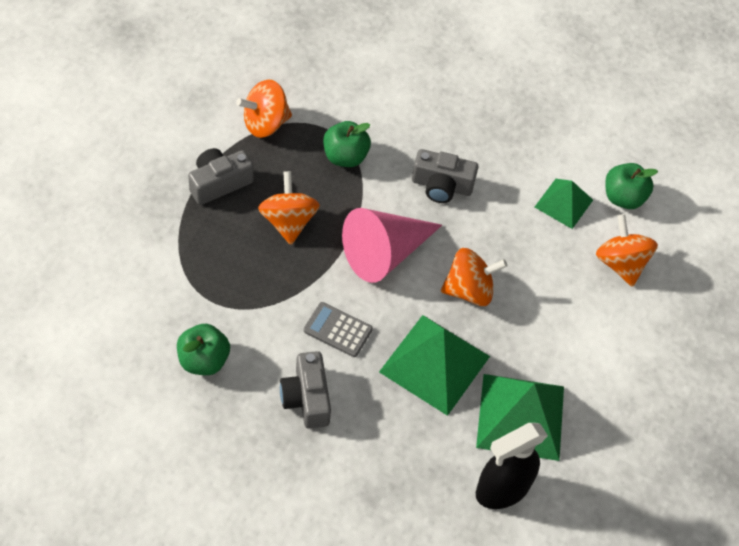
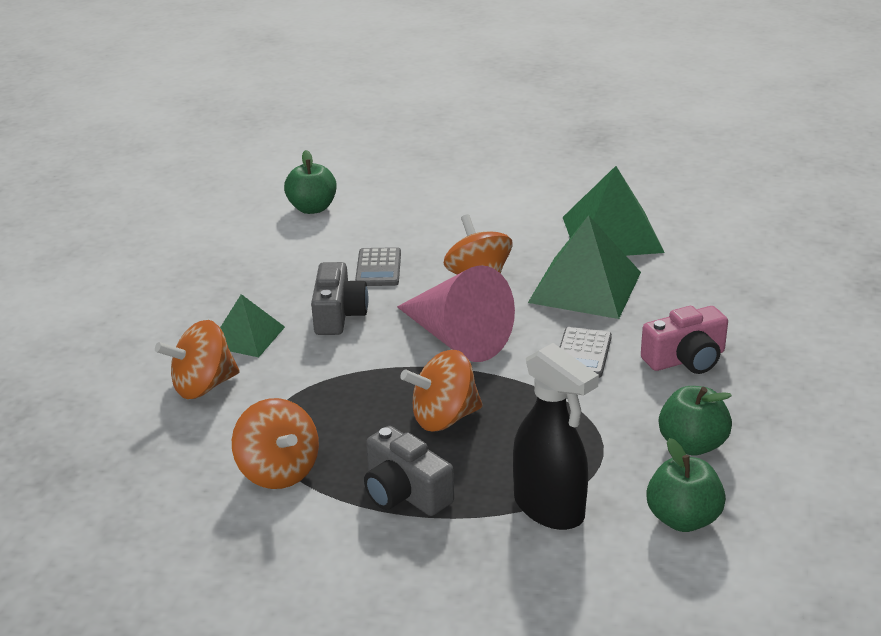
camera: 95 degrees left, 25 degrees down
(306, 398) = (686, 359): grey camera -> pink camera
(345, 157) = (317, 391): green apple -> green apple (683, 519)
(501, 489) = (698, 235): black spray bottle -> black spray bottle (549, 508)
(506, 225) = (378, 268): none -> grey calculator
(563, 203) = (333, 239): green pyramid -> green pyramid (246, 336)
(620, 263) = (399, 202): orange spinning top -> orange spinning top (203, 386)

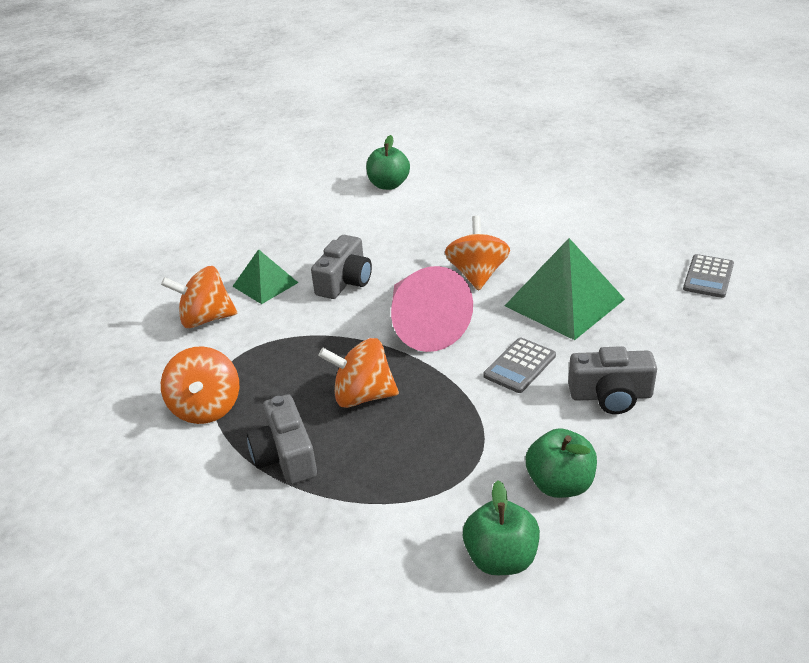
camera: 25 degrees right, 5 degrees up
(378, 268) = (403, 247): grey calculator -> grey calculator (708, 277)
(549, 508) = (390, 509): black spray bottle -> none
(611, 234) = (622, 257): green pyramid -> none
(686, 359) = (610, 396): pink camera -> grey camera

